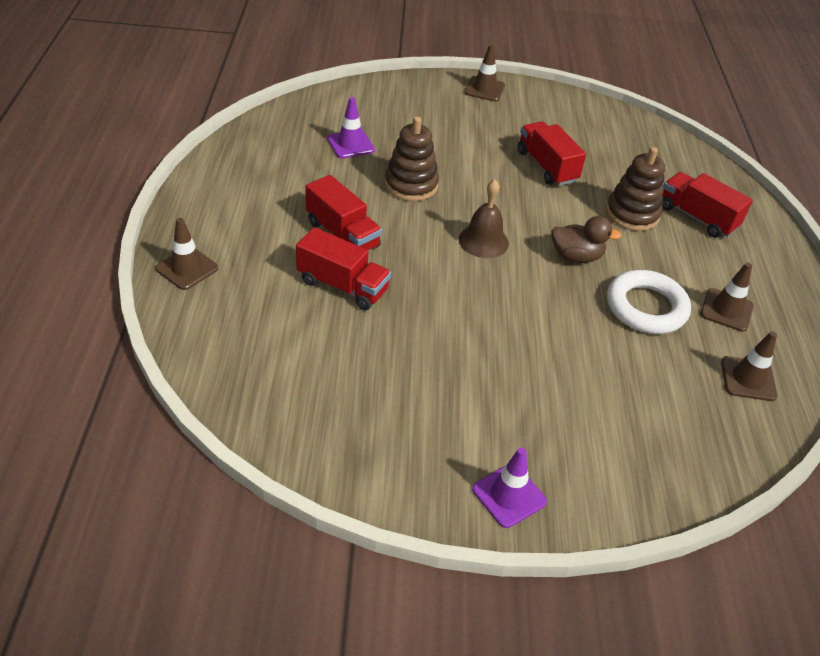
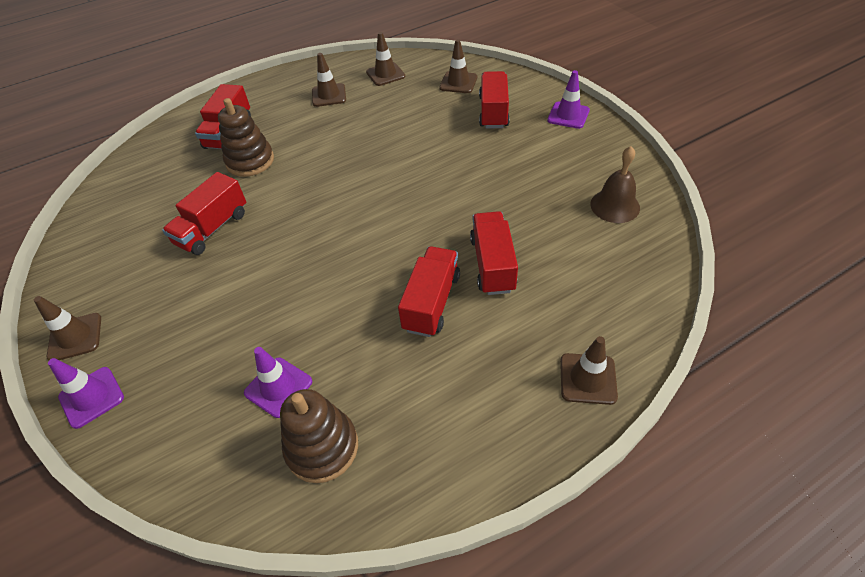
camera: 115 degrees left, 5 degrees up
(411, 185) = (315, 298): brown stacking toy -> brown stacking toy (322, 447)
(424, 85) = (91, 397): none -> purple traffic cone
(483, 241) = (357, 218): brown bell -> brown bell (615, 206)
(576, 256) = (331, 167): brown duck -> none
(577, 428) = (493, 112): none -> red truck
(646, 307) = (358, 122): white ring -> none
(676, 436) = (458, 82): none -> brown traffic cone

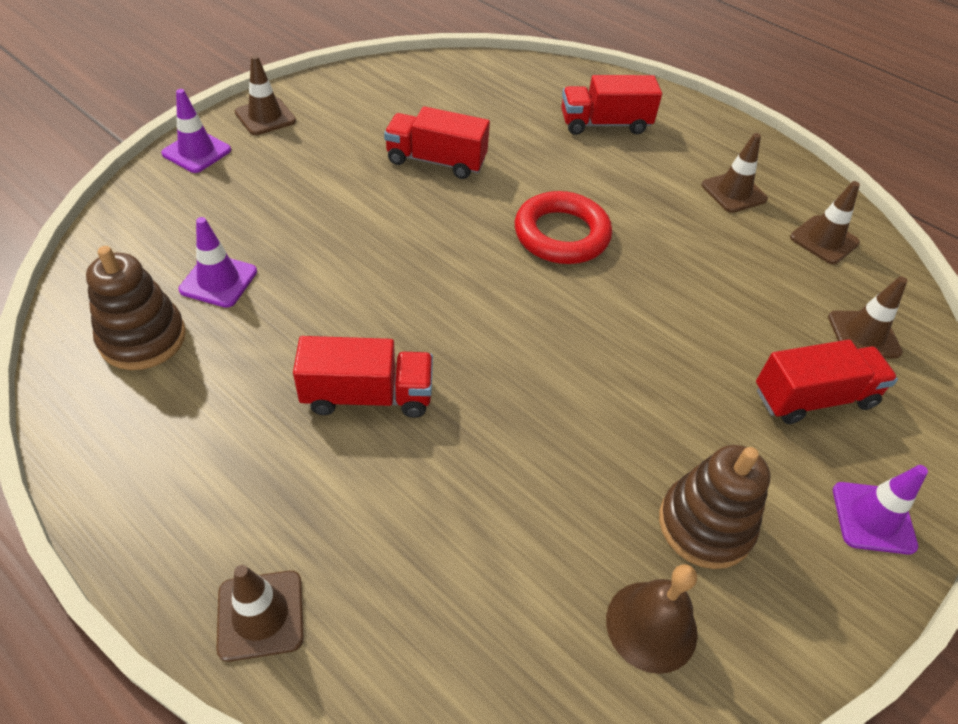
camera: 65 degrees right, 0 degrees up
(250, 161) = (561, 157): brown stacking toy -> brown stacking toy (705, 525)
(327, 178) = (561, 234): none -> red ring
(492, 264) = (455, 455): red truck -> none

